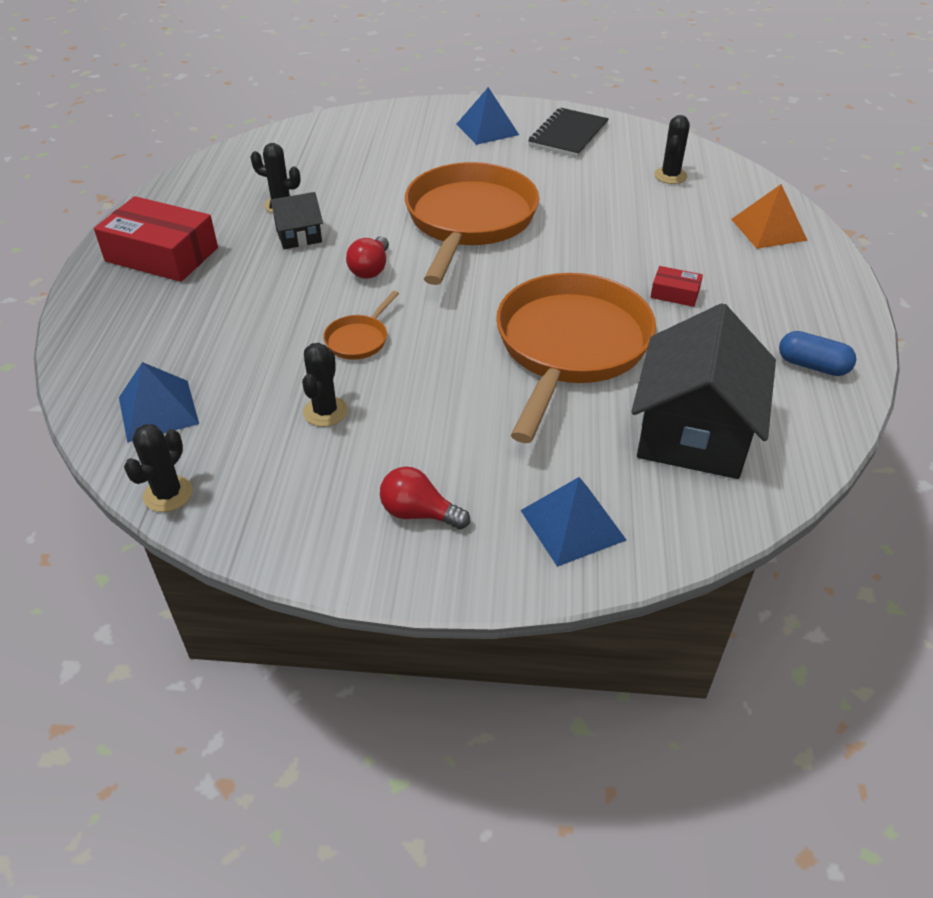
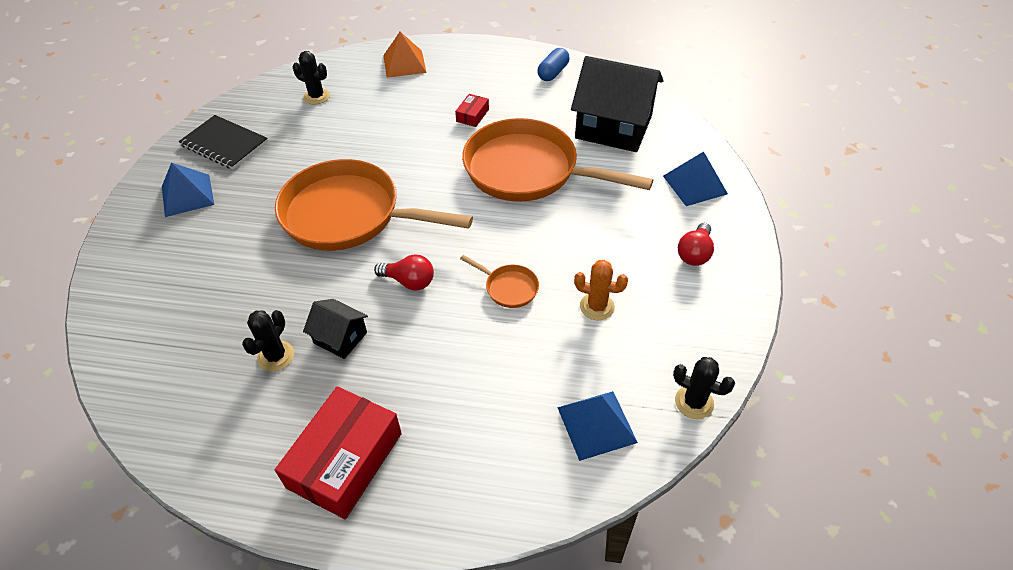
camera: 85 degrees left, 5 degrees up
(299, 236) = (340, 337): black house -> black house turned 45 degrees counterclockwise
(325, 411) = (597, 307): black cactus -> orange cactus

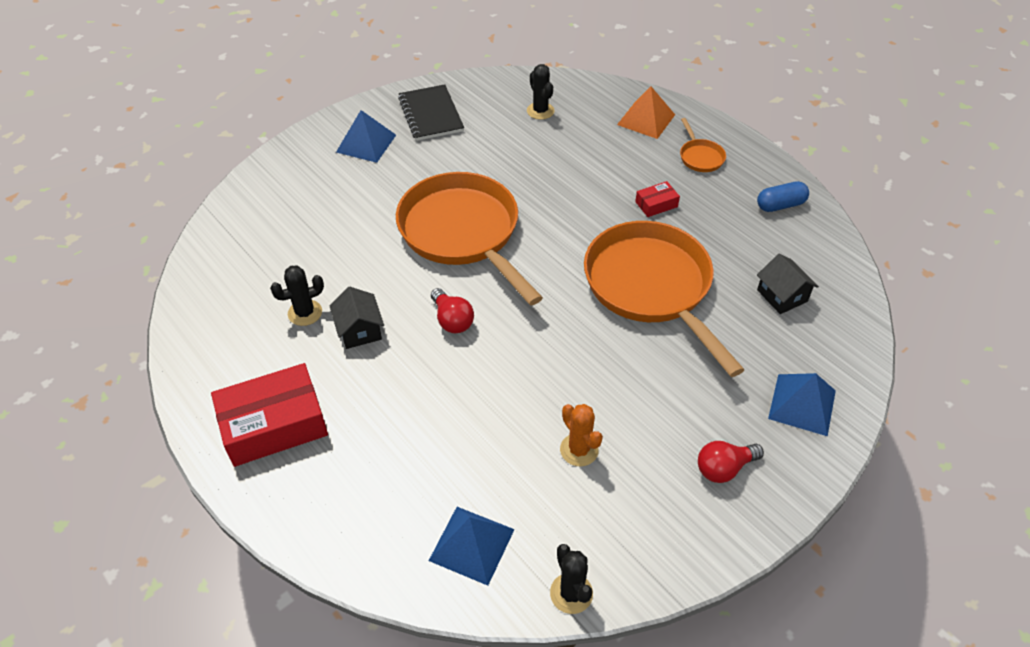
camera: 40 degrees right, 0 degrees up
(508, 288) = (523, 380): orange pan -> orange pan (700, 157)
(613, 127) = (782, 296): black house -> black house, size x0.48

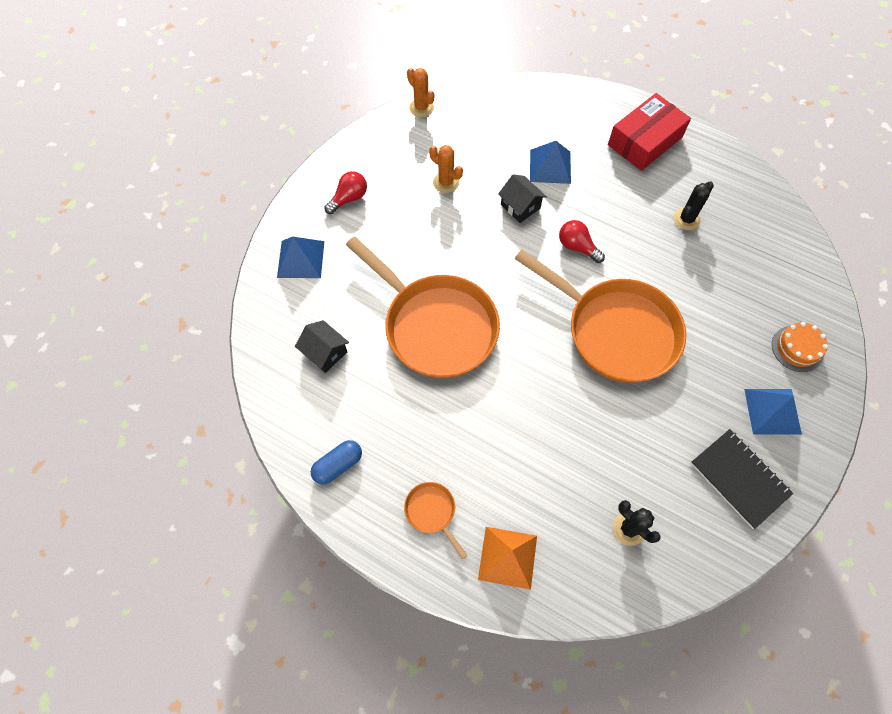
camera: 160 degrees right, 15 degrees up
(302, 175) = (797, 348): none -> orange cake
(359, 330) = (638, 218): black house -> black house (520, 206)
(472, 545) = (486, 114): blue pyramid -> blue pyramid (550, 166)
(571, 593) = (421, 108): black cactus -> orange cactus
(656, 204) = (458, 425): red box -> none

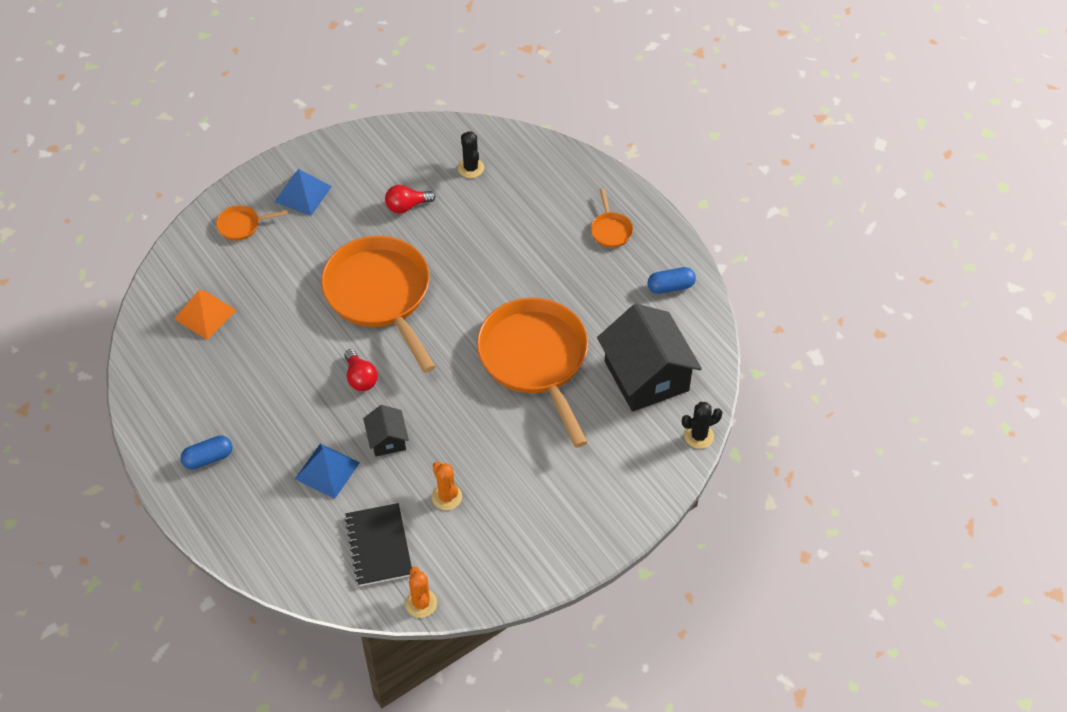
camera: 155 degrees left, 10 degrees down
(300, 259) = (635, 473): blue pyramid -> none
(325, 352) = (646, 376): black house -> black house, size x2.08
(349, 198) = (558, 520): red light bulb -> red light bulb (407, 206)
(507, 557) = (569, 184): orange pyramid -> orange pyramid (205, 314)
(645, 141) = (208, 458): red box -> blue capsule
(686, 219) = (237, 362): black cactus -> black cactus (699, 436)
(739, 478) = (366, 165): black notebook -> black notebook (379, 546)
(797, 348) = (242, 225): orange cake -> orange pan

